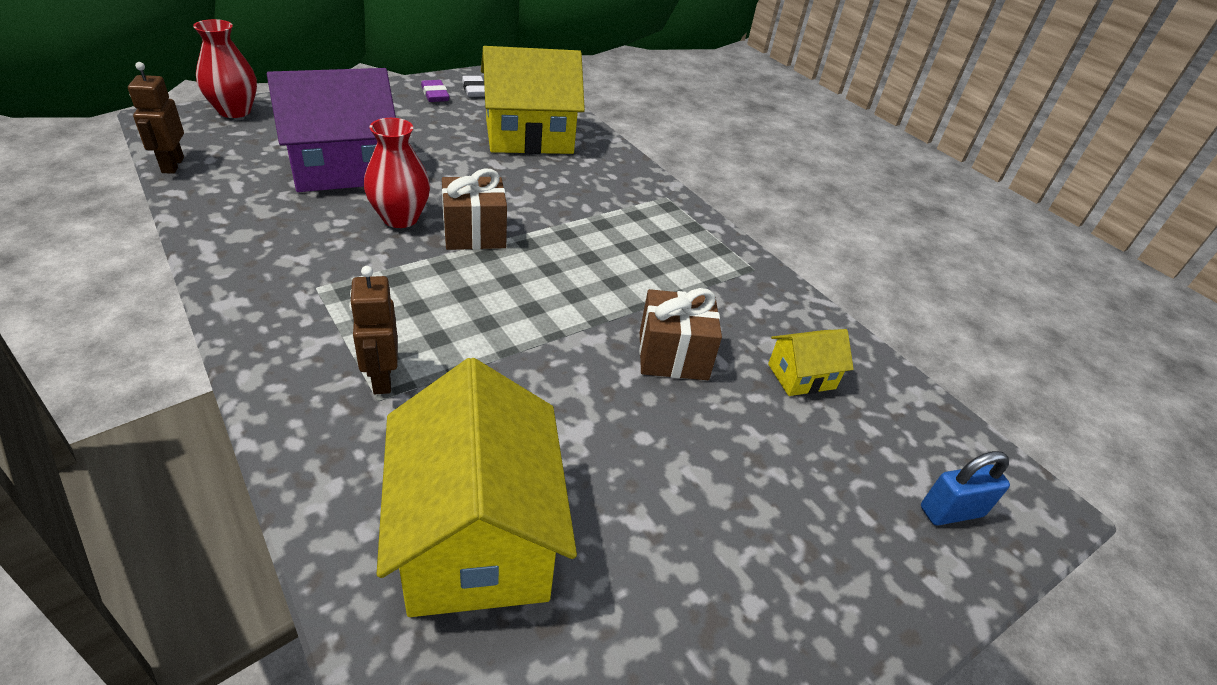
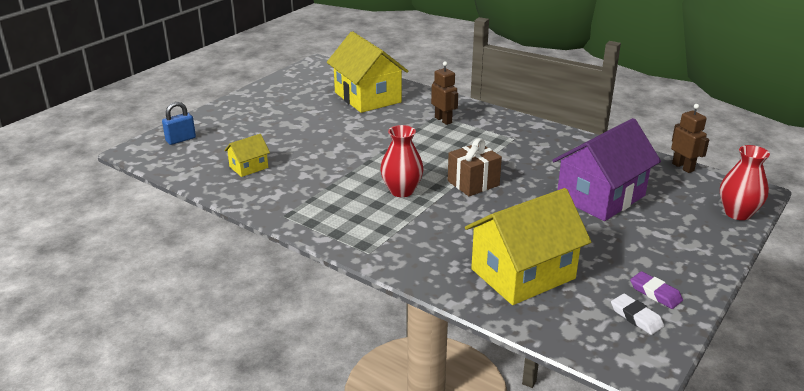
camera: 165 degrees right, 10 degrees down
(400, 218) = (523, 178): red vase -> red vase (401, 191)
(673, 356) = (320, 158): brown gift -> none

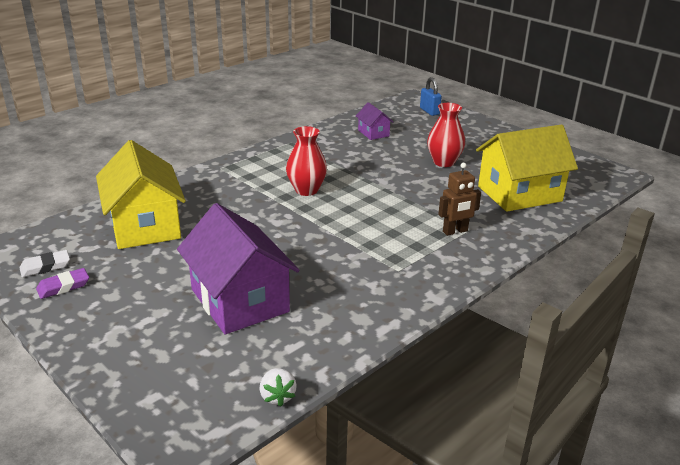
camera: 100 degrees right, 0 degrees up
(249, 167) = (373, 133): yellow house -> purple house
(473, 183) = (304, 227): brown gift -> none
(683, 167) = (277, 396): brown robot -> white strawberry
(737, 213) = (143, 403): red vase -> red vase (444, 162)

